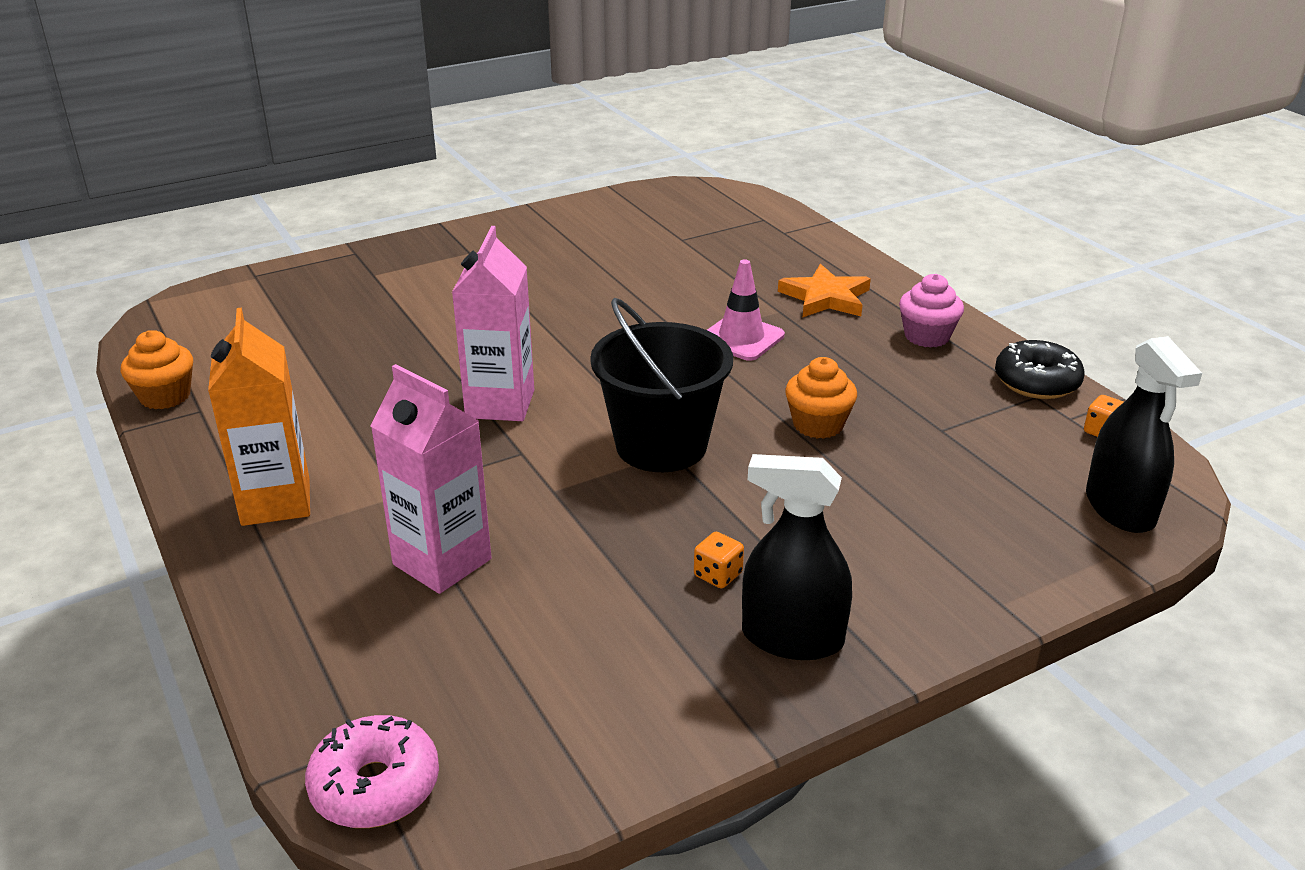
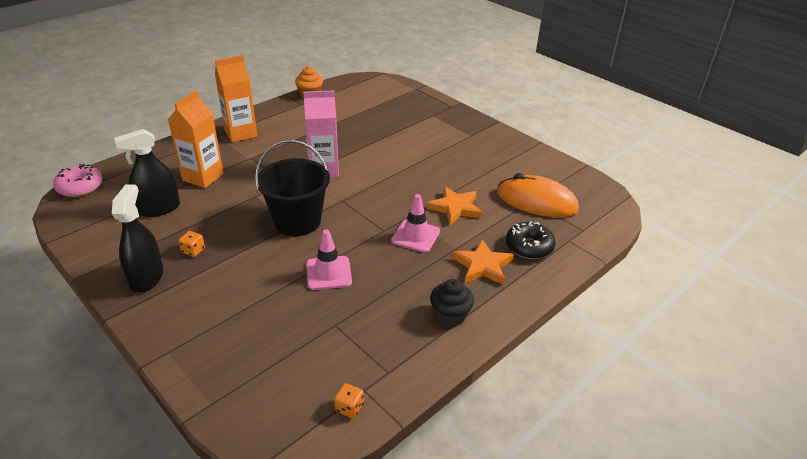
camera: 75 degrees right, 5 degrees up
(442, 562) = (203, 177): pink carton -> orange carton
(678, 296) = (455, 208): none -> orange star
(685, 235) = (536, 201): none -> orange mouse
(818, 424) = (328, 273): orange cupcake -> pink traffic cone
(927, 336) = (450, 315): pink cupcake -> black cupcake
(1036, 382) = (406, 372): black donut -> black donut (529, 247)
(1120, 508) = (259, 411): black spray bottle -> black spray bottle (159, 208)

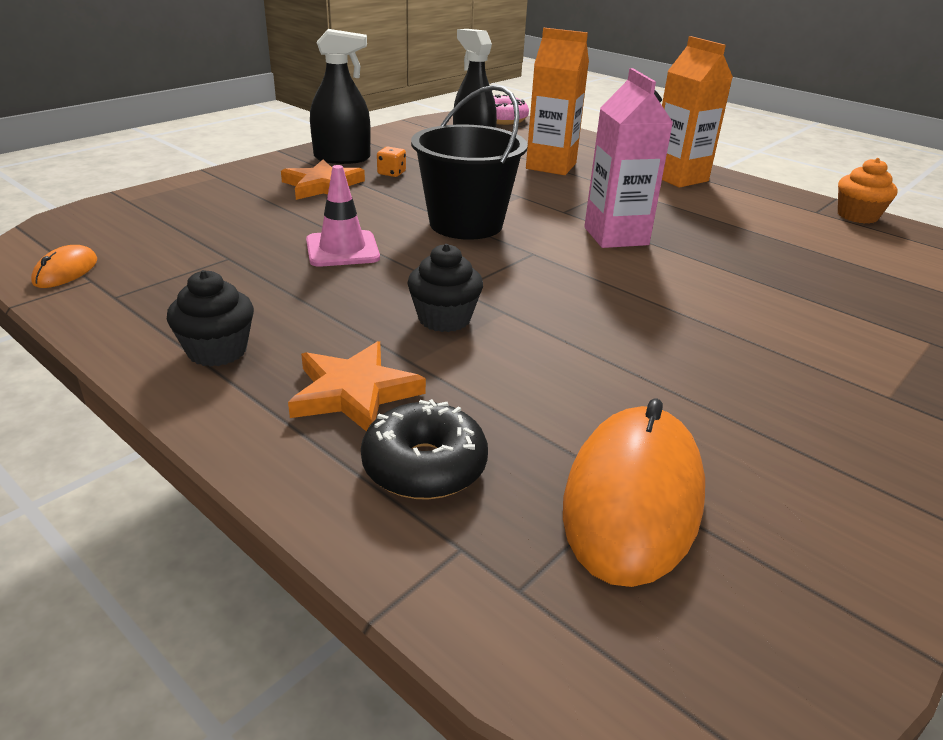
camera: 85 degrees right, 5 degrees down
(349, 407) = (66, 271): orange dice -> orange mouse
(415, 236) = (444, 319): pink traffic cone -> black cupcake
(455, 208) = (551, 364): orange star -> orange star (323, 186)

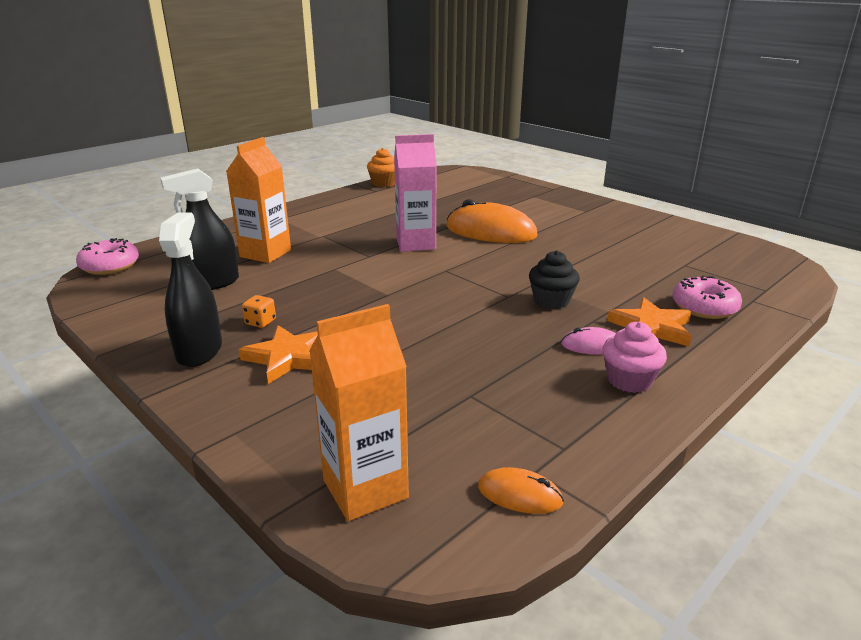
camera: 85 degrees left, 5 degrees down
(217, 351) = (629, 380): black cupcake -> pink cupcake
(310, 335) = (592, 345): none -> pink mouse
(342, 249) = (447, 340): pink traffic cone -> none
(424, 466) = (704, 307): black donut -> pink donut
(466, 224) = (393, 290): black bucket -> none
(632, 498) = (693, 265): orange mouse -> orange mouse (490, 232)
(678, 178) = (307, 216): orange carton -> orange carton (365, 489)

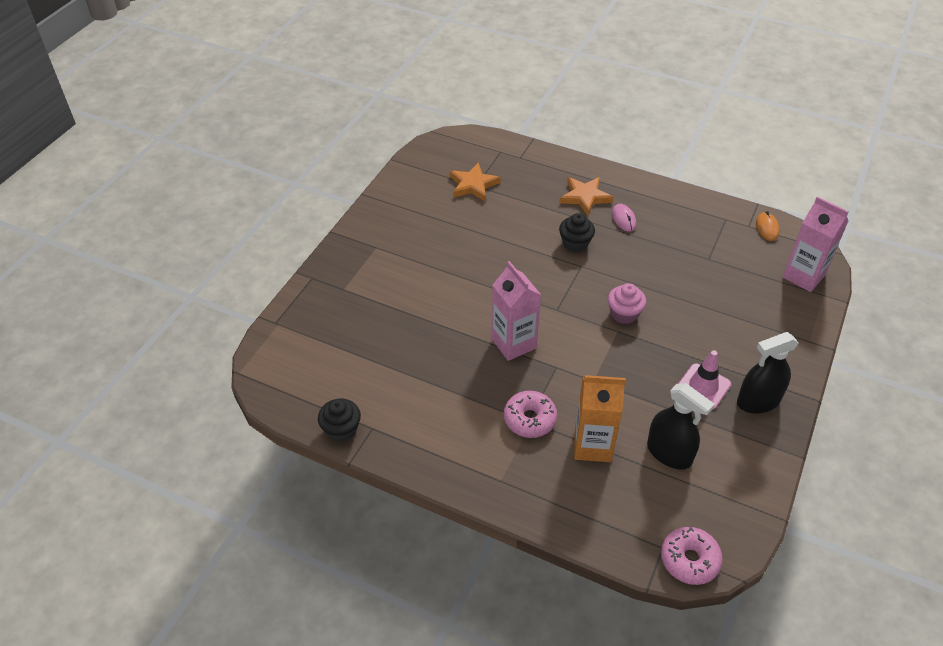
camera: 110 degrees left, 20 degrees up
(260, 322) = (703, 387): orange dice -> pink traffic cone
(288, 357) = (731, 350): orange star -> orange star (473, 185)
(365, 489) = (803, 276): orange carton -> pink carton
(383, 183) = (341, 430): orange cupcake -> black cupcake
(490, 232) = (459, 300): orange mouse -> none
(629, 380) = (651, 202): pink cupcake -> pink cupcake (624, 314)
(704, 307) = (543, 176): pink donut -> pink donut (529, 419)

